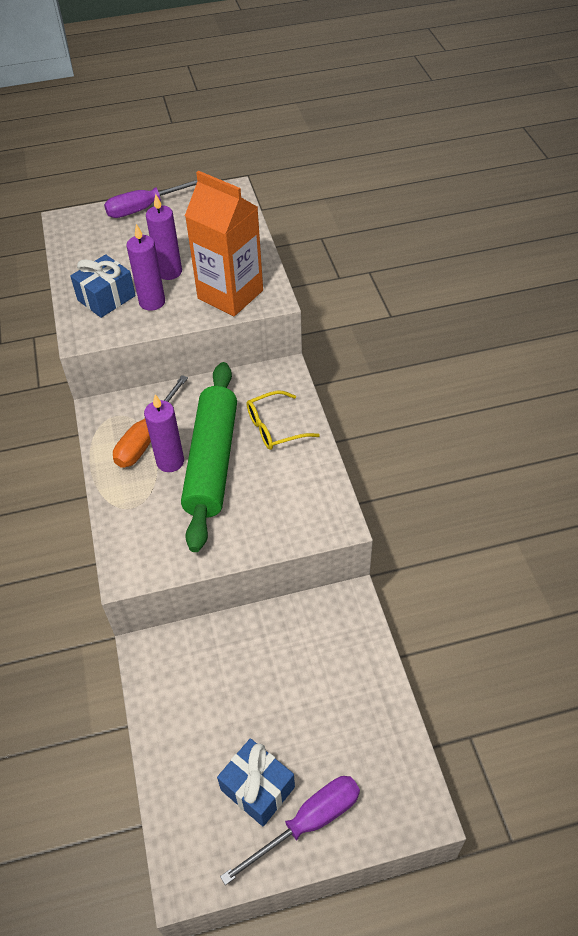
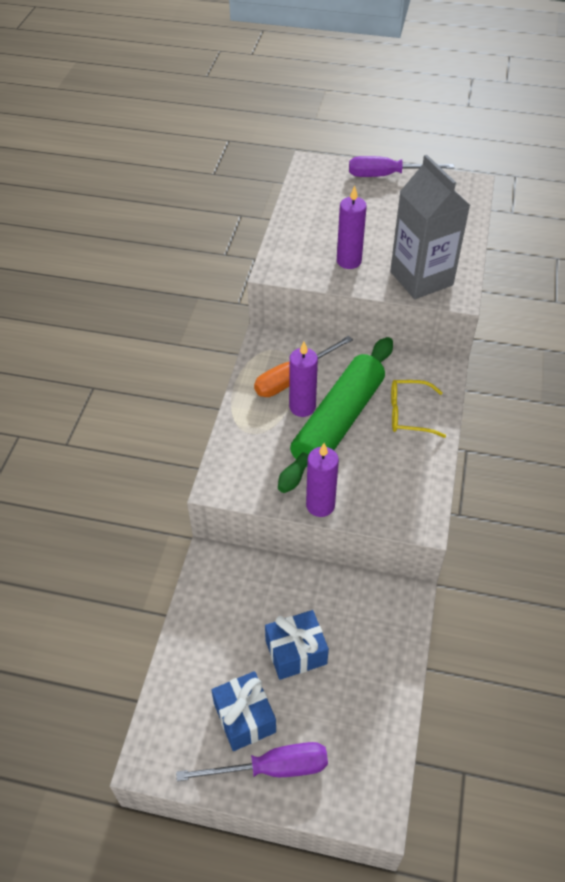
camera: 25 degrees right, 0 degrees up
(106, 298) = (311, 244): blue gift -> blue gift (296, 652)
(169, 272) = (377, 240): purple candle -> purple candle (320, 505)
(230, 294) = (421, 278): orange carton -> grey carton

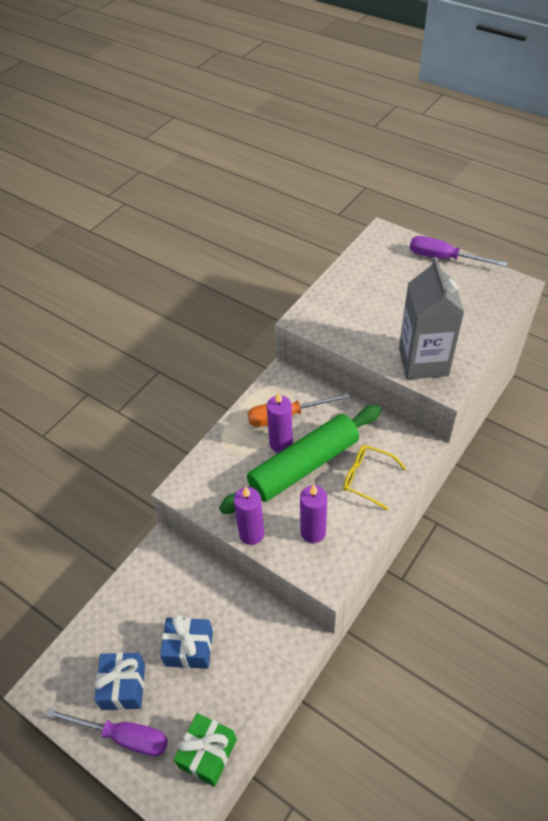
camera: 25 degrees right, 0 degrees up
(349, 261) = (368, 328): purple candle -> purple candle (313, 532)
(371, 747) = (207, 753): none -> green gift

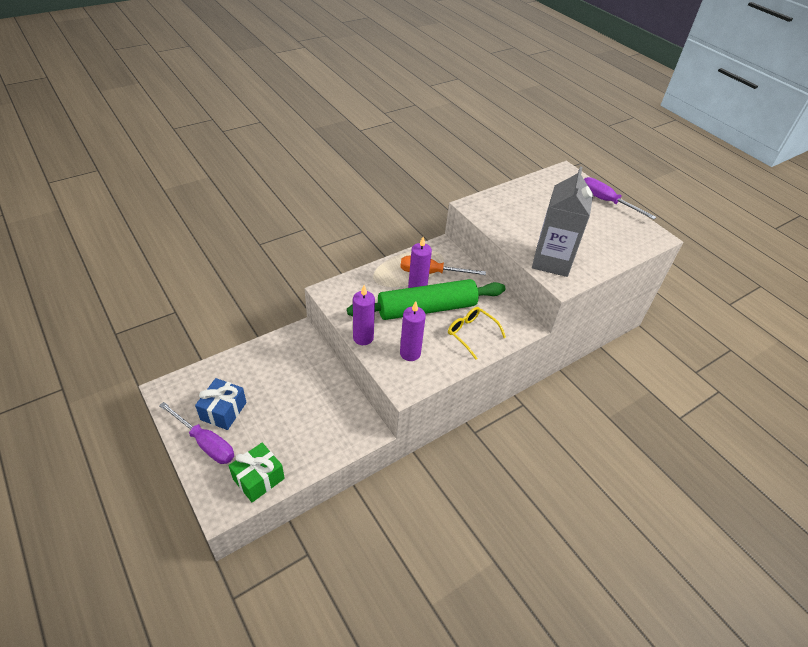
camera: 15 degrees right, 5 degrees down
(189, 648) = (283, 405): blue gift -> none

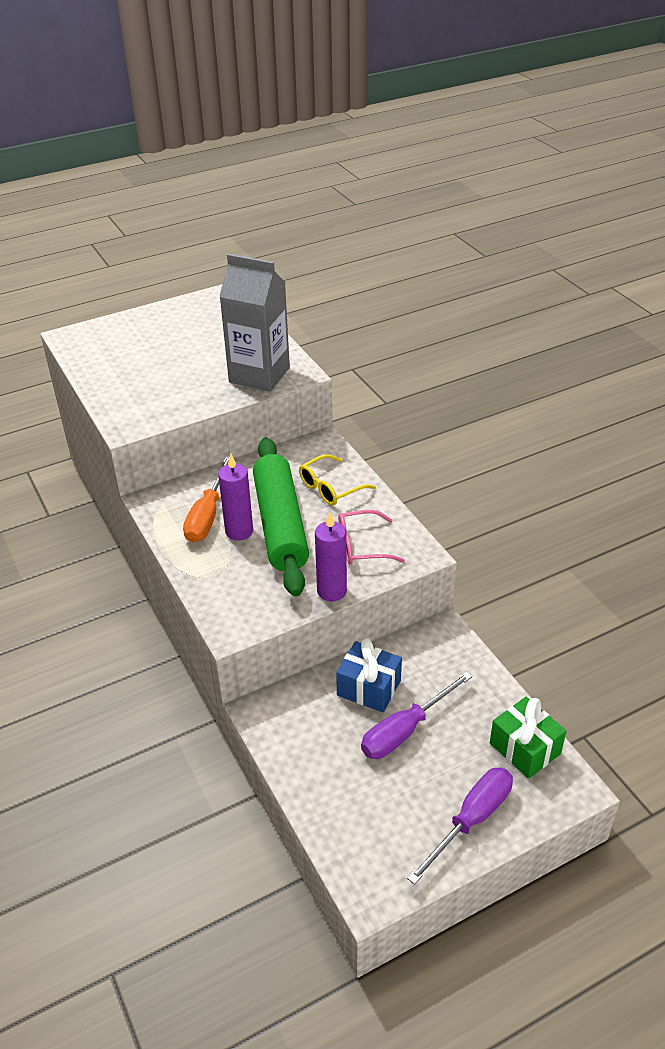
camera: 80 degrees left, 5 degrees down
(223, 411) = (412, 802): blue gift -> blue gift (369, 688)
(410, 353) = (362, 546): purple candle -> pink glasses
(606, 201) = (147, 316): purple screwdriver -> purple screwdriver (405, 730)

